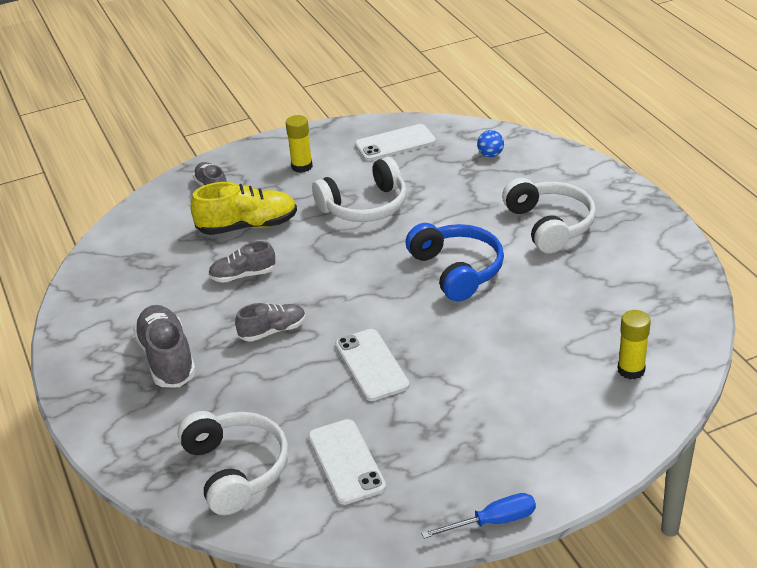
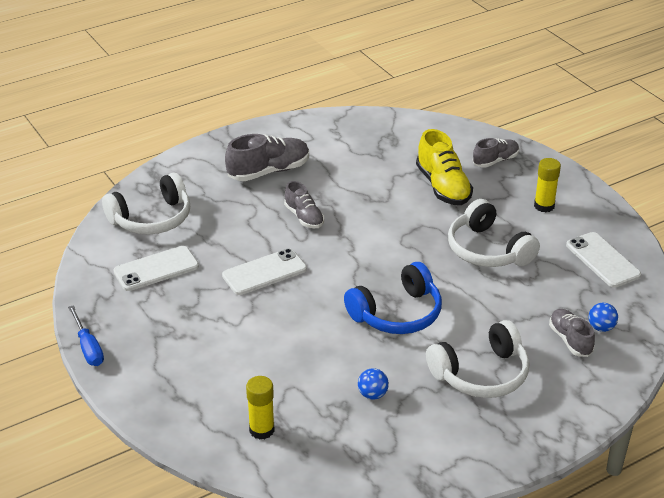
camera: 80 degrees right, 0 degrees up
(243, 275) = (374, 193): grey shoe -> grey shoe (570, 340)
(578, 292) = (372, 394): none -> blue ball

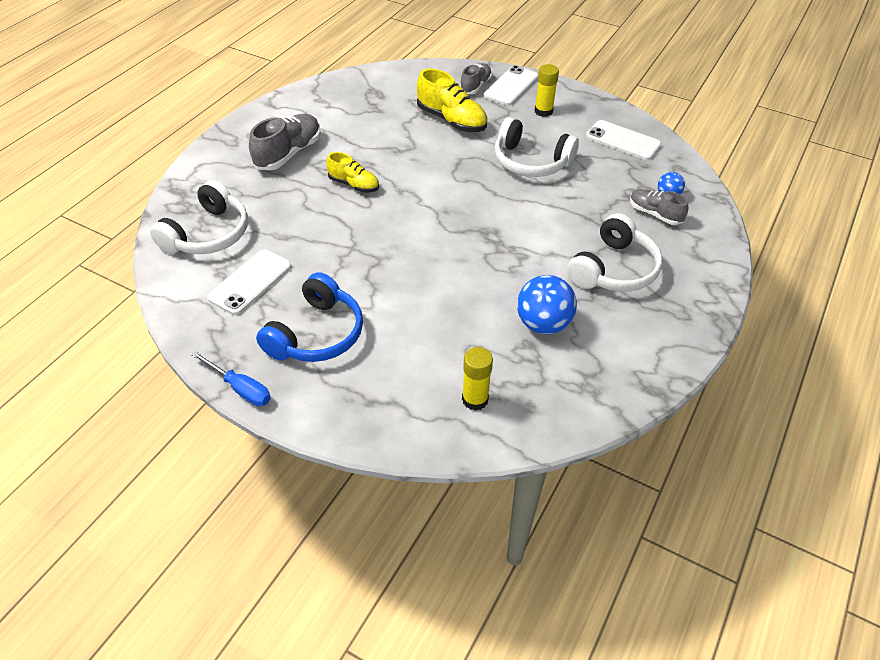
camera: 30 degrees left, 10 degrees up
(264, 272) = (358, 248): white phone -> white phone (511, 86)
(304, 217) = (354, 185): grey shoe -> yellow shoe
(372, 394) = (543, 324): blue ball -> blue ball, size x1.89
(397, 314) = (504, 243): blue headphones -> blue headphones (316, 334)

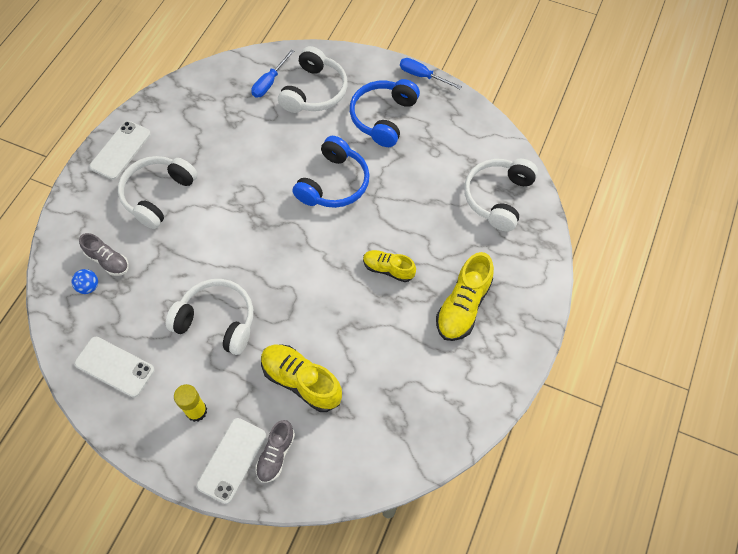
camera: 175 degrees right, 15 degrees up
(250, 282) = (445, 155): white phone -> white phone (120, 150)
(288, 154) = (463, 306): grey shoe -> yellow shoe
(398, 263) = (334, 183): none -> blue headphones
(407, 379) = (315, 91): none -> white headphones
(475, 399) = (269, 82): yellow glue stick -> blue screwdriver
(543, 324) = (220, 140): blue ball -> none

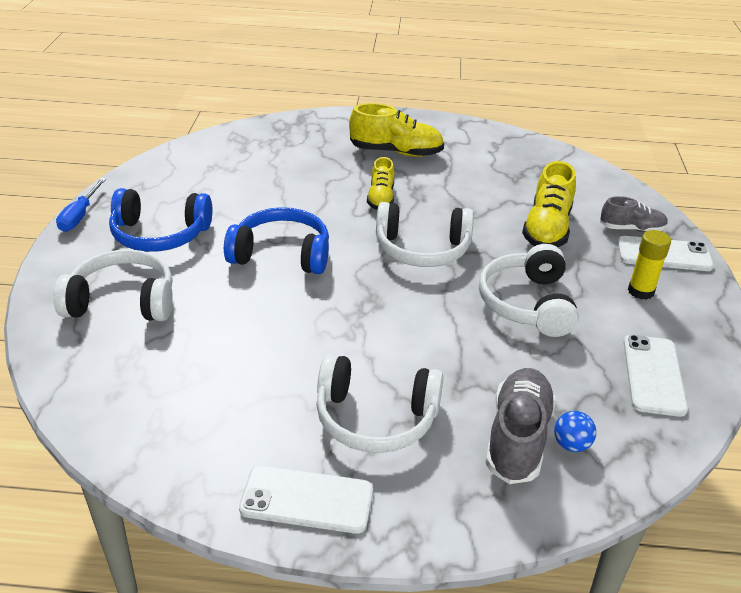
camera: 110 degrees left, 25 degrees down
(108, 261) = (517, 438): grey shoe -> grey shoe, size x1.60
(269, 82) = (110, 352): blue screwdriver -> none
(498, 197) = (255, 148): white headphones -> white headphones (422, 249)

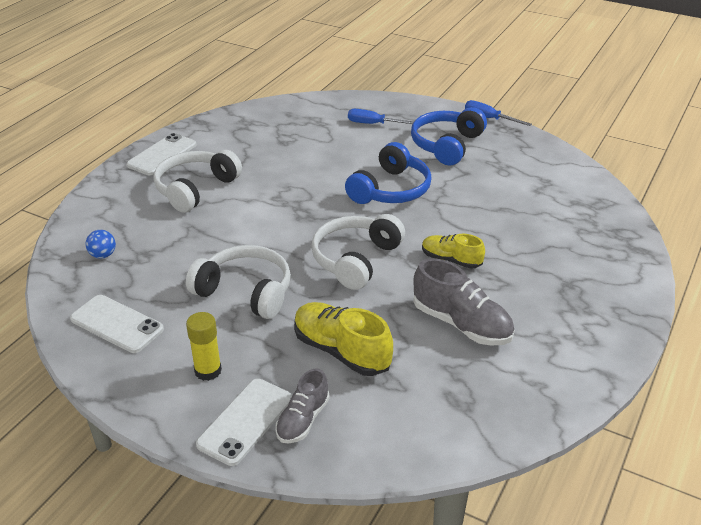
camera: 115 degrees right, 0 degrees up
(122, 301) = (374, 124): white headphones -> blue screwdriver
(396, 152) = (542, 296): yellow shoe -> none
(517, 438) = (129, 235): grey shoe -> grey shoe (461, 324)

